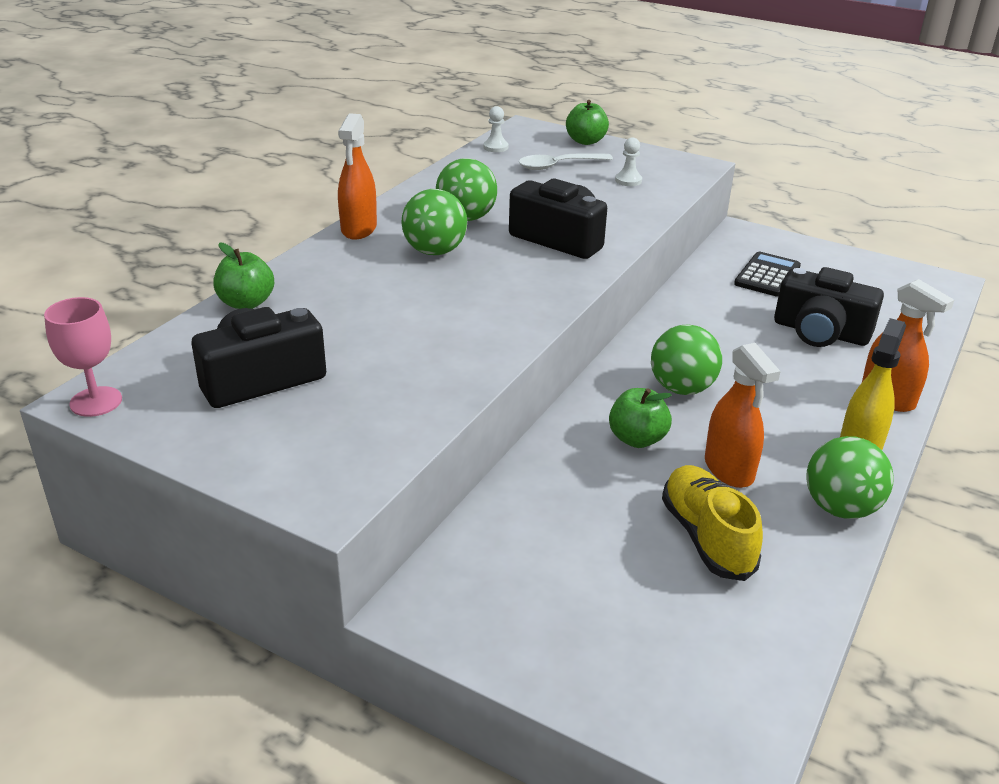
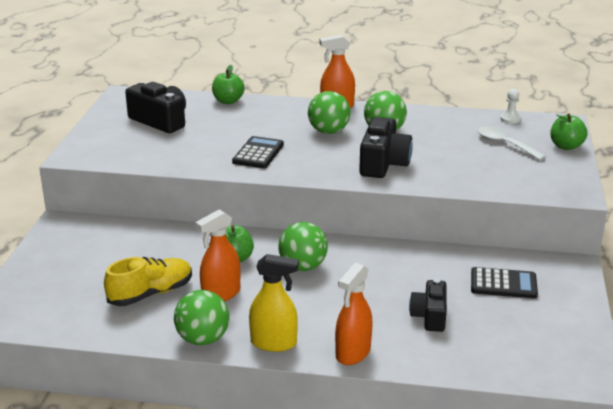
camera: 70 degrees right, 5 degrees down
(96, 402) = (122, 95): pink goblet -> none
(463, 315) = (258, 153): none -> black calculator
(628, 180) = (509, 172): white pawn -> none
(820, 332) = (429, 316): black camera -> black camera, size x0.66

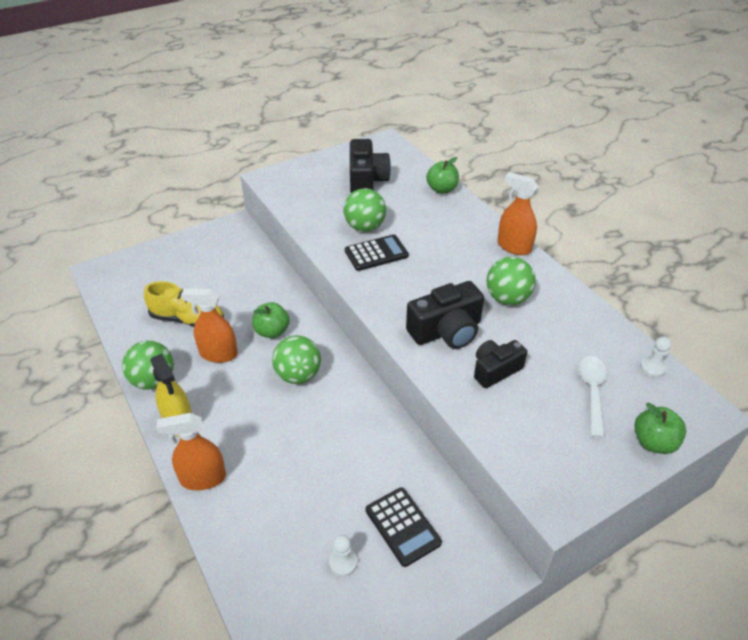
camera: 50 degrees right, 15 degrees up
(328, 131) = (462, 268): green ball -> green ball (365, 227)
(429, 316) = (299, 499): black camera -> black camera (495, 370)
(506, 320) = (343, 562): none -> white pawn

